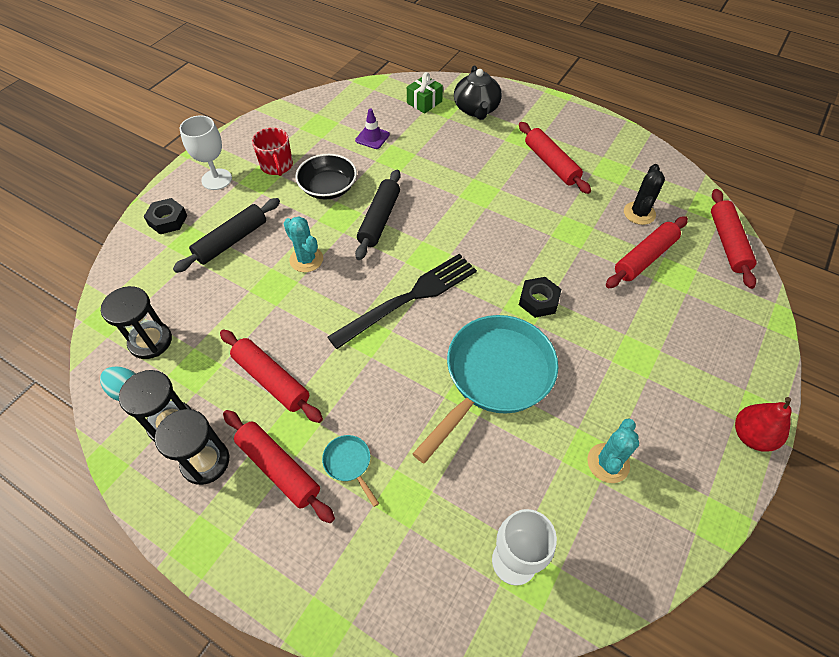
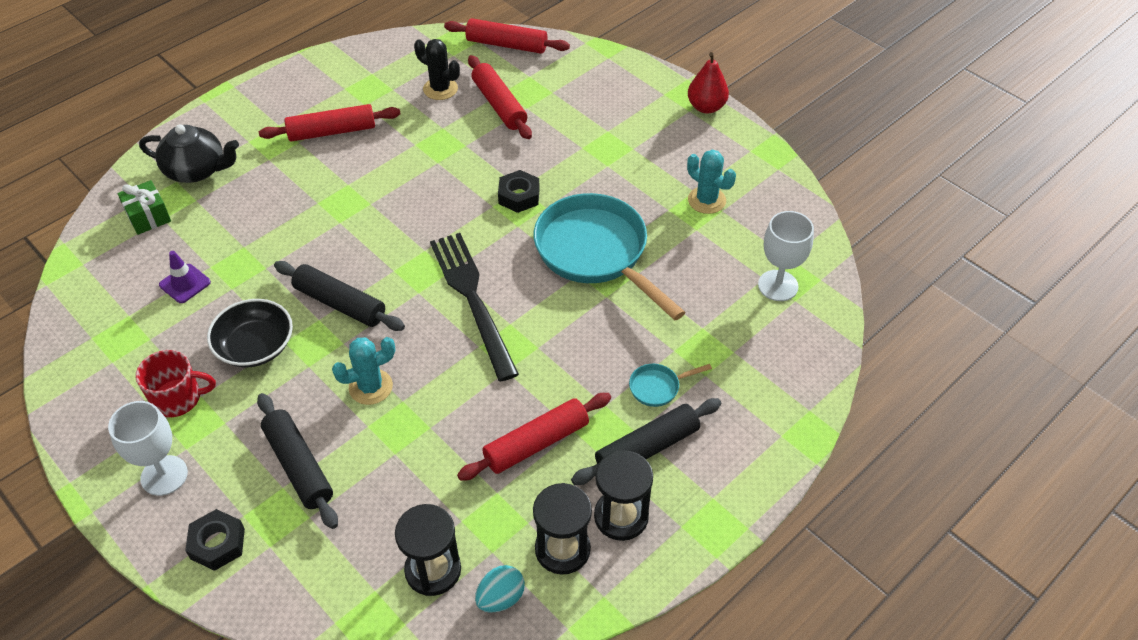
camera: 75 degrees left, 5 degrees down
(279, 468) = (647, 448): red rolling pin -> black rolling pin

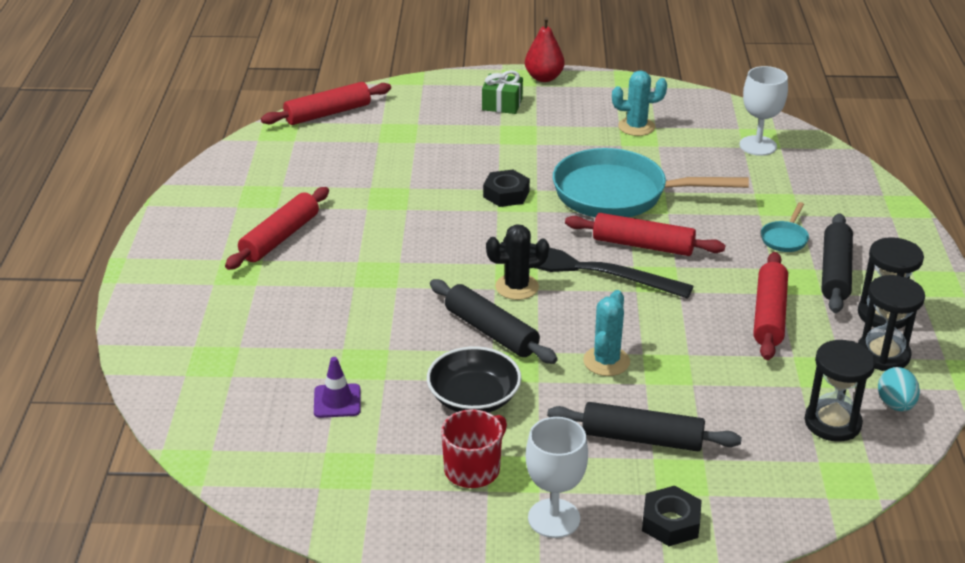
camera: 45 degrees left, 15 degrees down
(148, 216) = (214, 382): green gift -> green gift (502, 104)
(197, 170) = (201, 328): black teapot -> none
(340, 303) = (491, 331): black rolling pin -> black rolling pin turned 60 degrees clockwise
(440, 89) = (323, 165): black cactus -> black cactus (517, 287)
(499, 105) = (390, 151): red rolling pin -> red rolling pin (643, 245)

